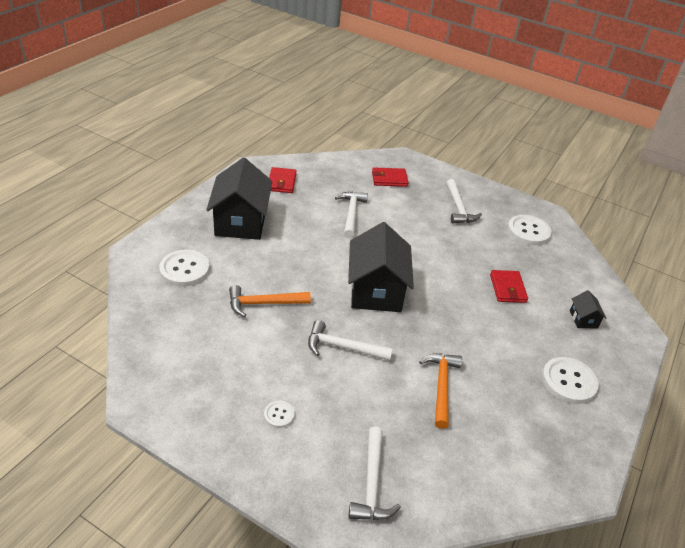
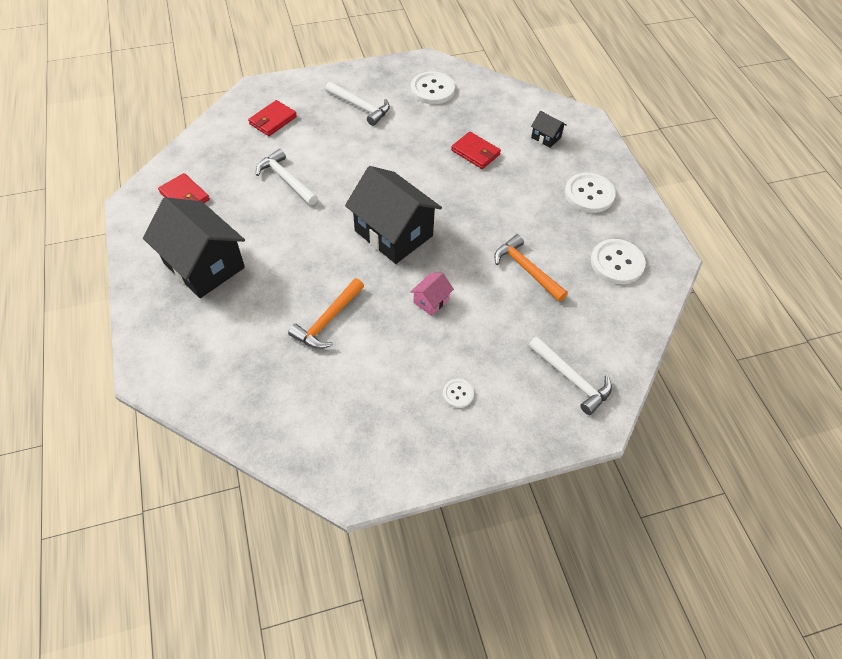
camera: 45 degrees left, 15 degrees up
(184, 269) = (220, 351): white button -> white button (617, 263)
(343, 347) = (431, 301): white hammer -> pink house

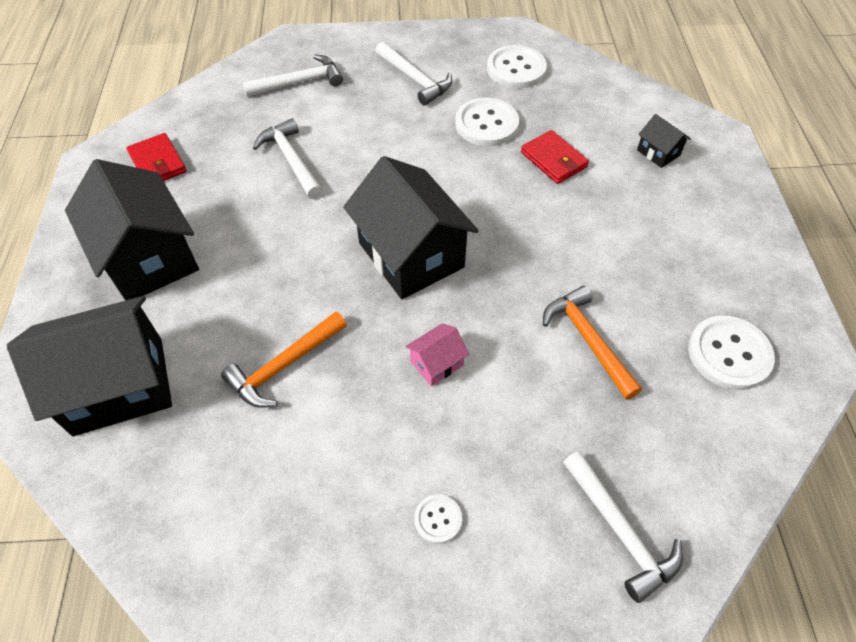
camera: 15 degrees right, 0 degrees up
(215, 353) = (119, 385): none -> black house
(273, 120) = (299, 82): red wallet -> white hammer
(589, 194) = (705, 242): white button -> white button (486, 124)

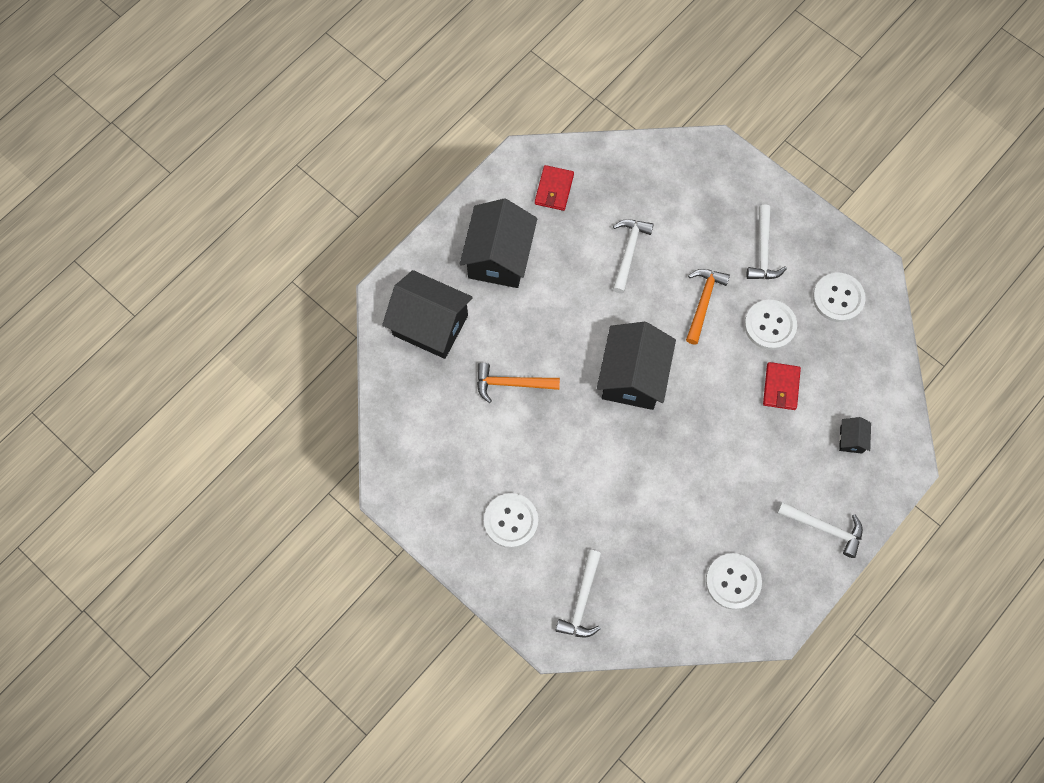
camera: 45 degrees right, 15 degrees up
(299, 82) = (689, 191): white hammer -> white hammer (824, 528)
(437, 363) = (583, 449): pink house -> none
(438, 519) = (511, 521): white button -> white button, size x1.95
(588, 340) = (670, 508): orange hammer -> orange hammer (703, 302)

